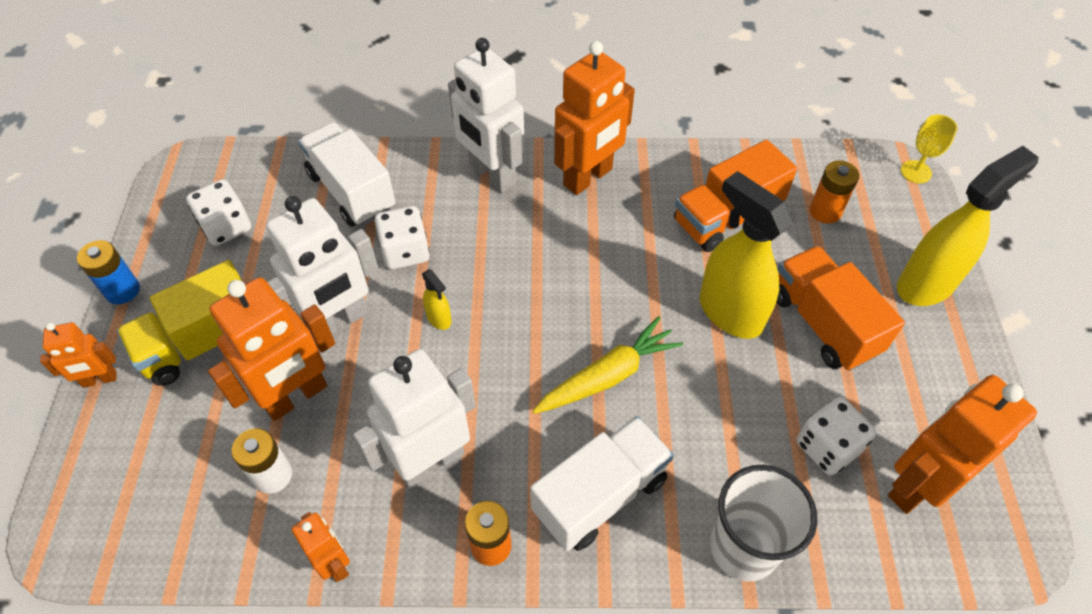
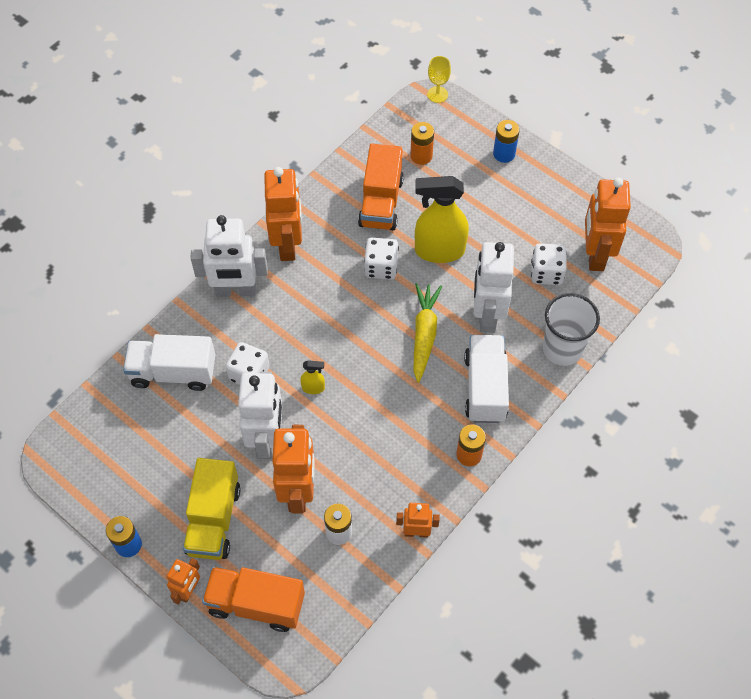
camera: 50 degrees left, 5 degrees up
(226, 227) = (132, 458): white dice -> white dice (381, 267)
(430, 461) = (399, 451): white robot -> white robot (487, 315)
(823, 323) = (483, 216): orange truck -> orange truck (256, 604)
(926, 284) = (504, 154): yellow spray bottle -> blue battery

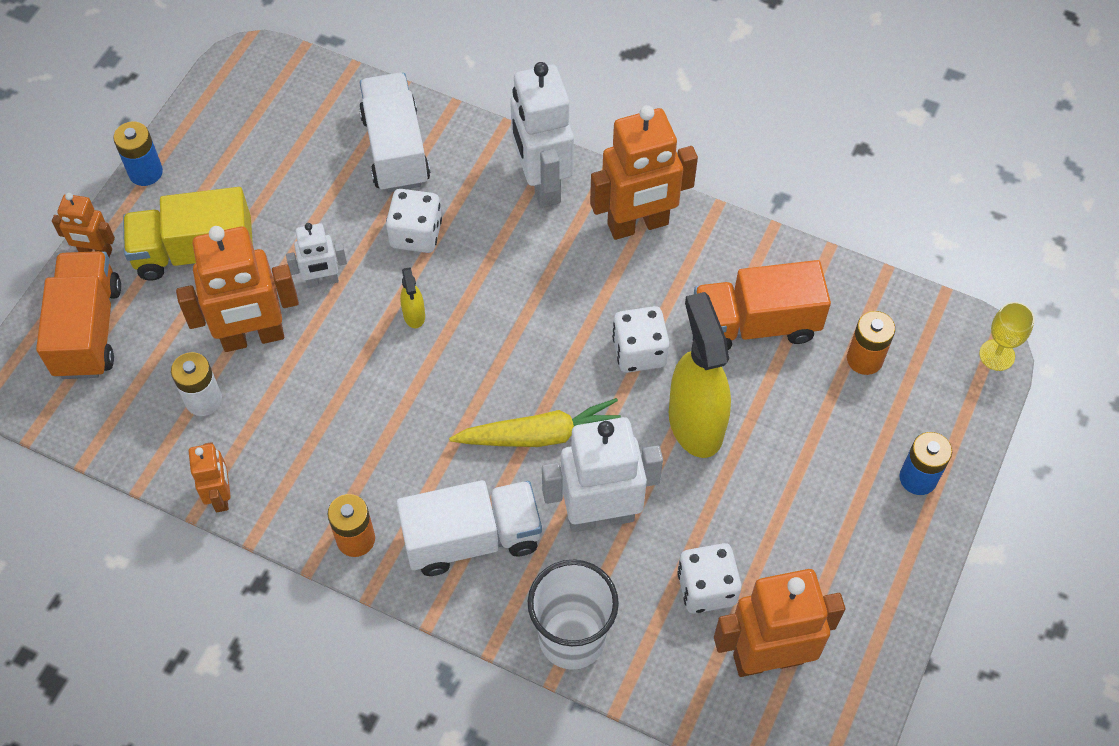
camera: 75 degrees right, 0 degrees up
(267, 439) = (322, 281): white robot -> white robot, size x0.53

